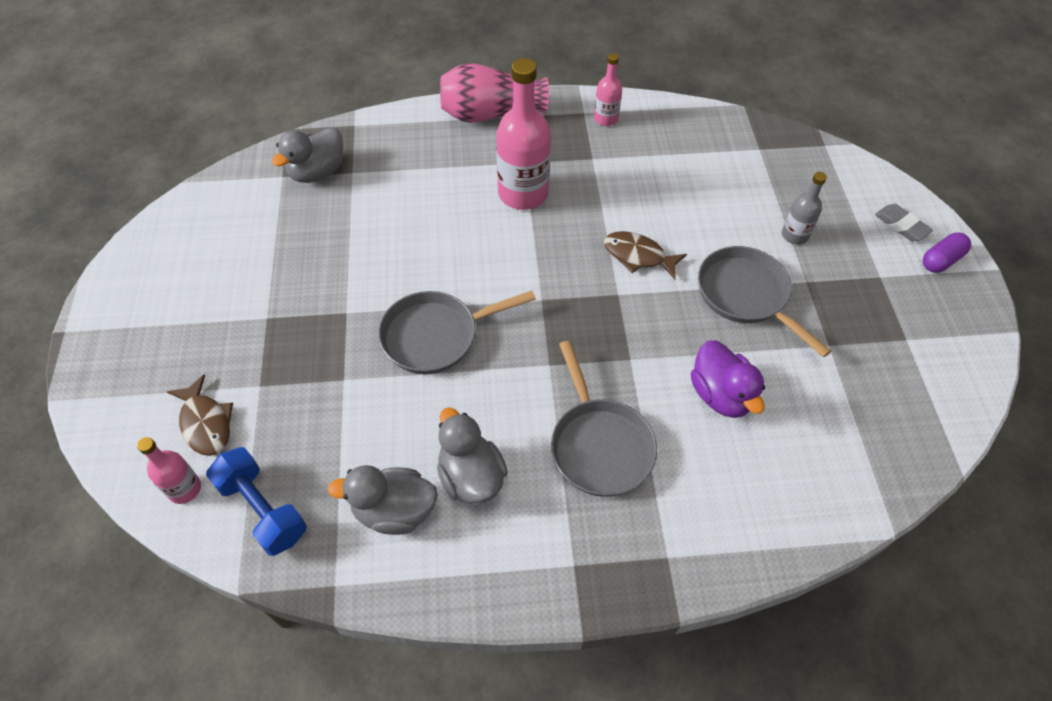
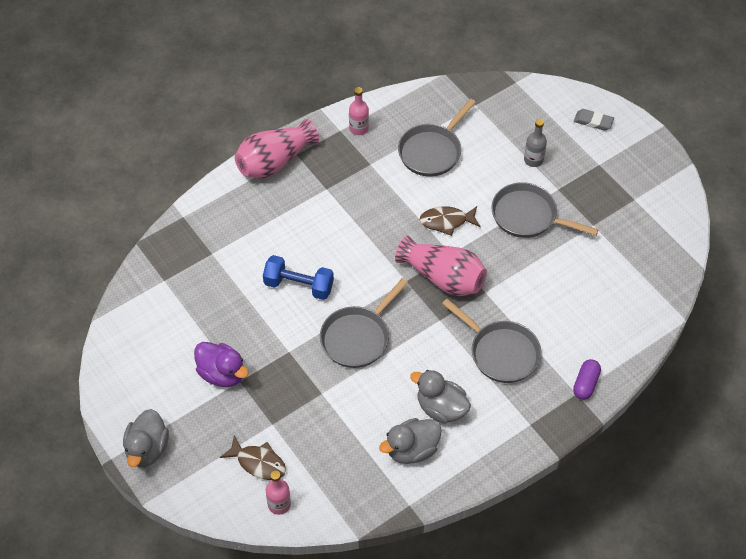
camera: 30 degrees left, 0 degrees up
(263, 510) = (336, 490): blue dumbbell -> blue dumbbell (299, 285)
(317, 172) = (187, 265): grey duck -> grey duck (147, 449)
(523, 193) = (342, 213): pink bottle -> none
(589, 317) = (443, 277): none -> pink vase
(674, 175) = (432, 151): none -> grey pan
(721, 395) = (550, 287): purple duck -> purple duck (222, 374)
(941, 260) = (628, 136): purple capsule -> purple capsule (585, 384)

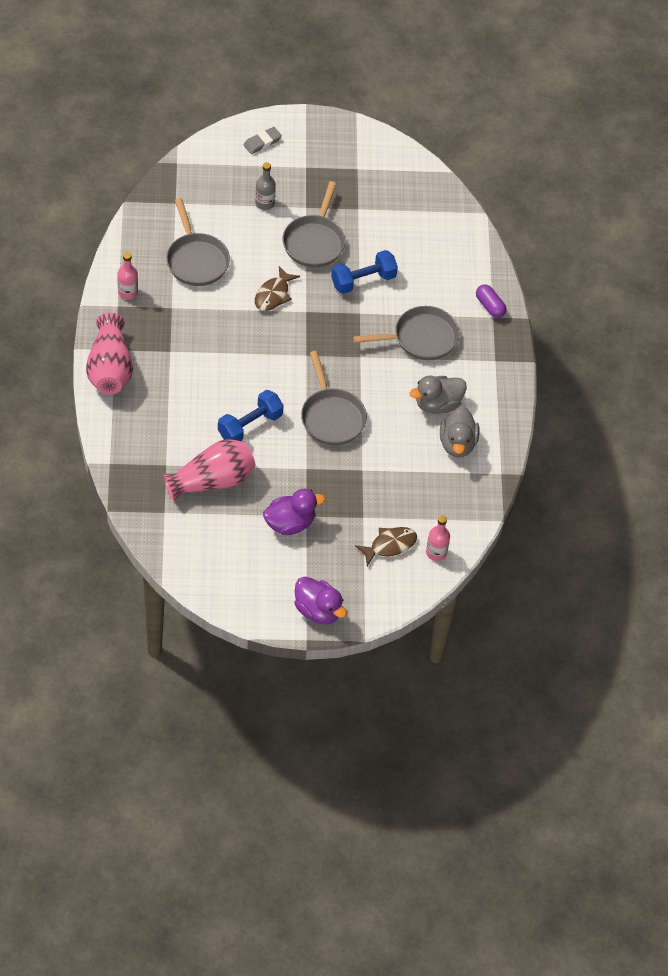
camera: 60 degrees left, 0 degrees up
(147, 449) = (318, 610): grey duck -> purple duck
(443, 277) = (324, 330): pink vase -> pink vase (212, 481)
(521, 274) = (363, 280): none -> blue dumbbell
(528, 216) = (314, 242): grey pan -> grey pan turned 45 degrees counterclockwise

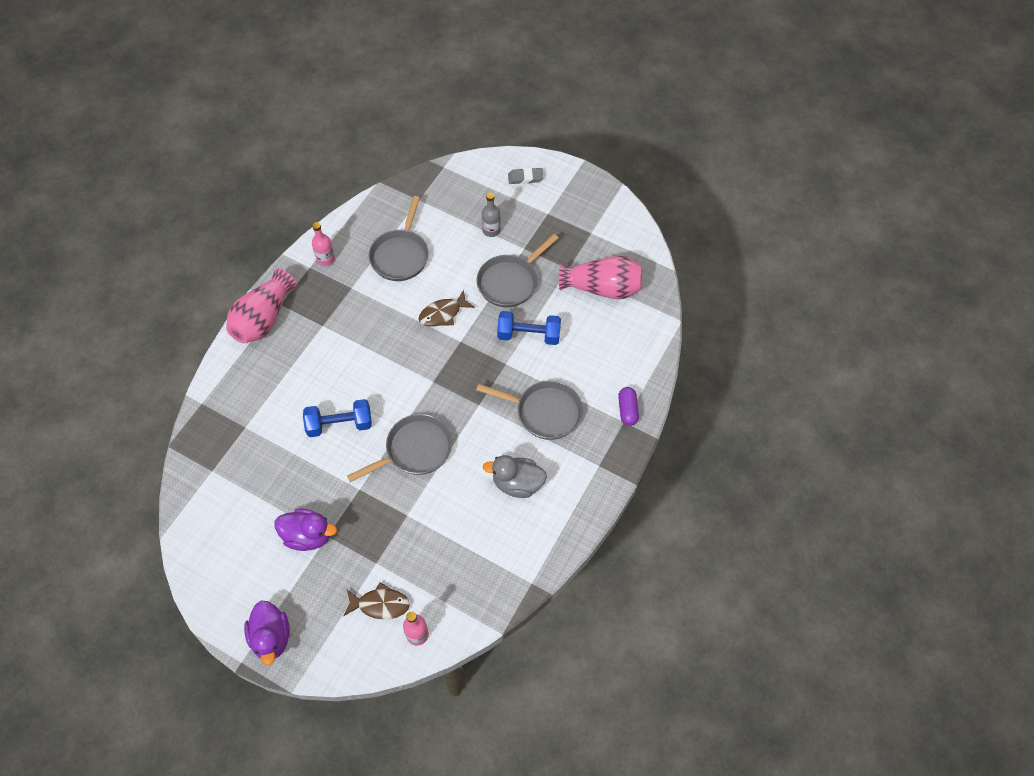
camera: 35 degrees right, 5 degrees up
(212, 481) = (272, 461): pink vase -> pink vase (602, 288)
(331, 417) = (415, 450): grey pan -> grey pan turned 135 degrees counterclockwise
(457, 444) = (510, 532): grey duck -> none

